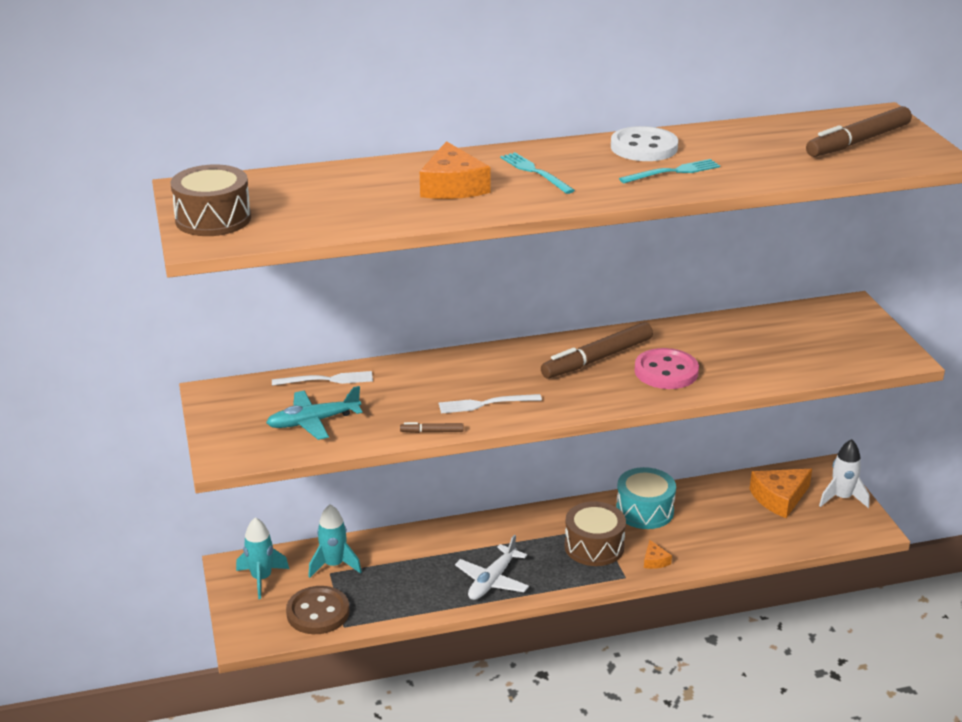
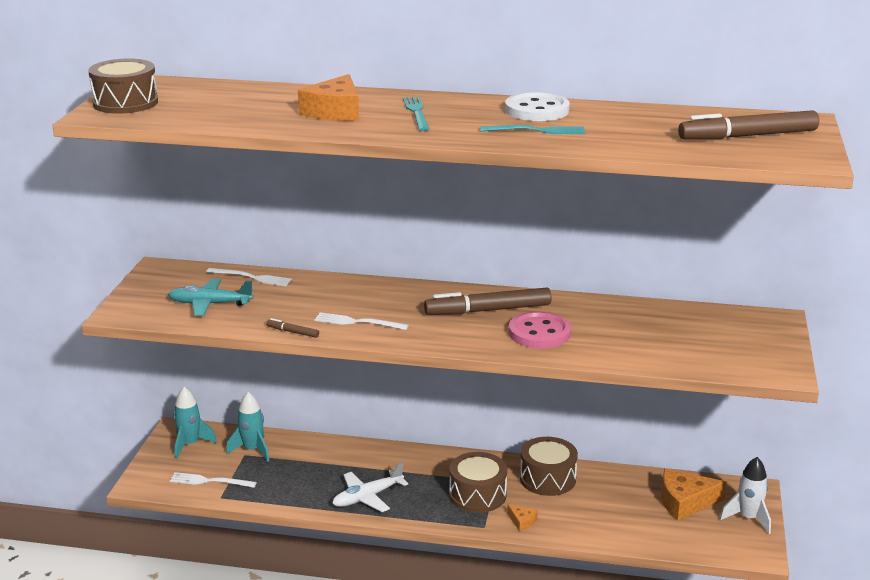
camera: 25 degrees right, 5 degrees down
(318, 612) = (210, 481): brown button -> white fork
(644, 511) = (547, 479): turquoise drum -> brown drum
(655, 560) = (522, 521): orange cheese -> orange cheese turned 60 degrees counterclockwise

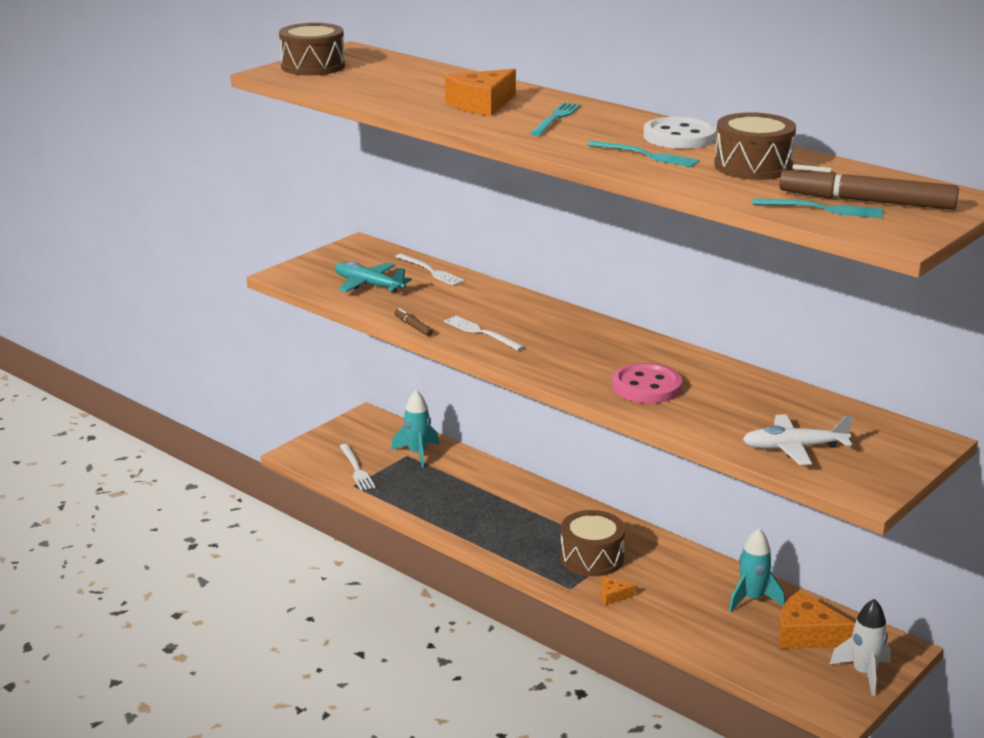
camera: 30 degrees right, 0 degrees up
(190, 444) = (367, 433): turquoise rocket -> turquoise rocket (752, 599)
(210, 481) = (356, 469): white fork -> white fork turned 150 degrees counterclockwise
(367, 497) = (484, 526): white plane -> white plane (794, 448)
(488, 310) = (620, 353): brown marker -> none
(522, 521) = (613, 595): orange cheese -> orange cheese turned 105 degrees clockwise
(547, 479) = (678, 565): brown drum -> brown drum (753, 166)
(729, 149) = (822, 209): none -> turquoise fork

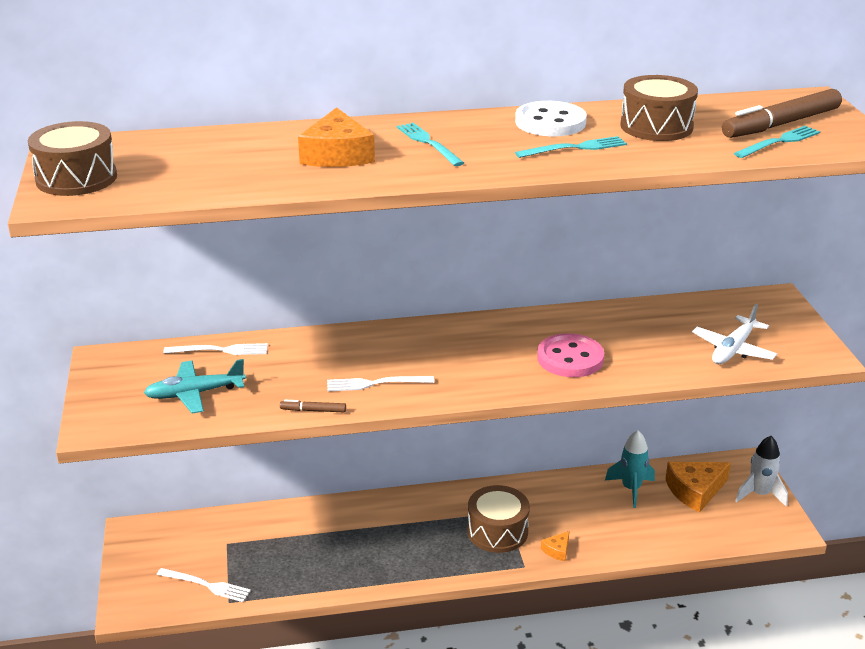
camera: 50 degrees left, 5 degrees up
(417, 453) = (232, 536): turquoise rocket -> none

